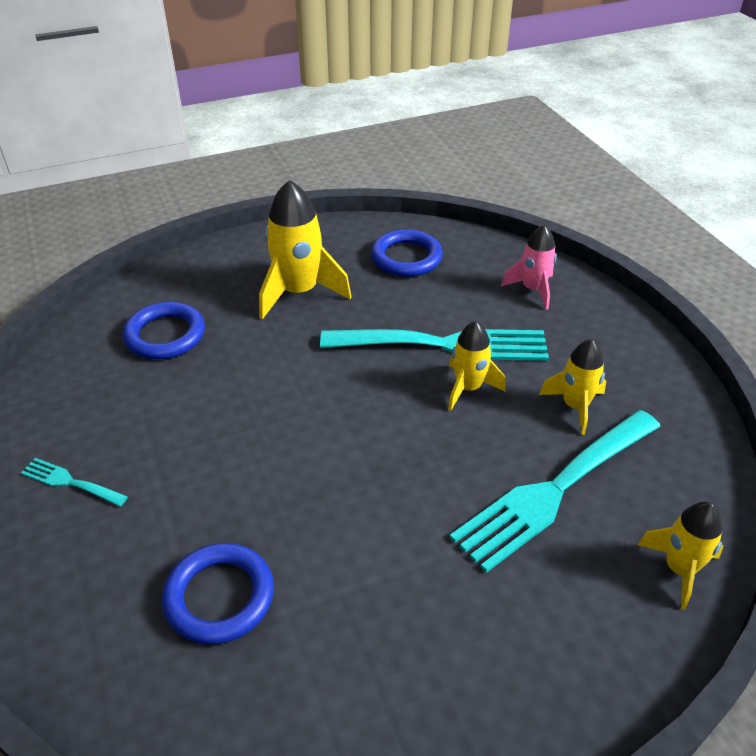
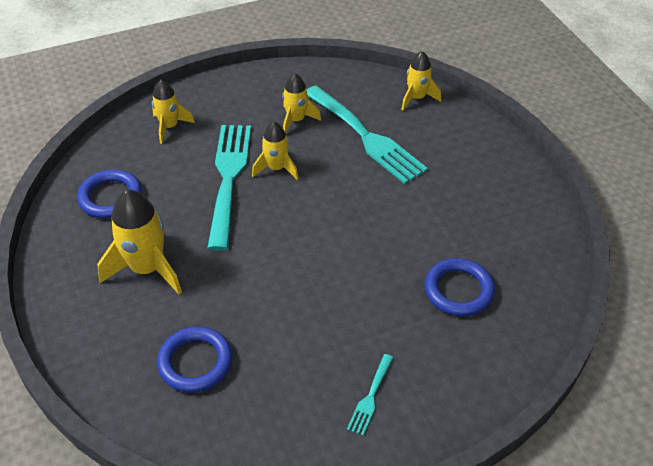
camera: 90 degrees left, 5 degrees up
(533, 290) = (169, 127): pink rocket -> yellow rocket

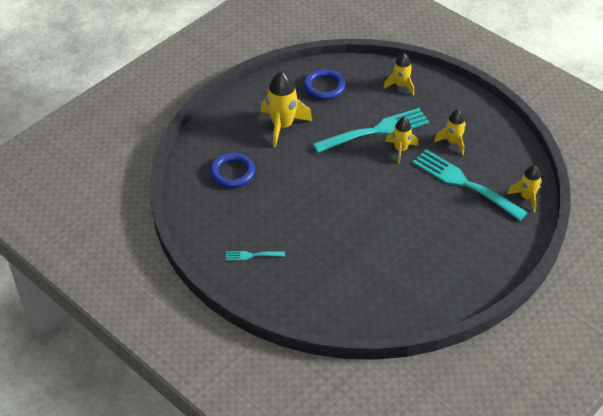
camera: 65 degrees right, 0 degrees up
(366, 137) = (464, 183): turquoise fork -> turquoise fork turned 105 degrees clockwise
(458, 290) = (356, 273): blue ring -> none

